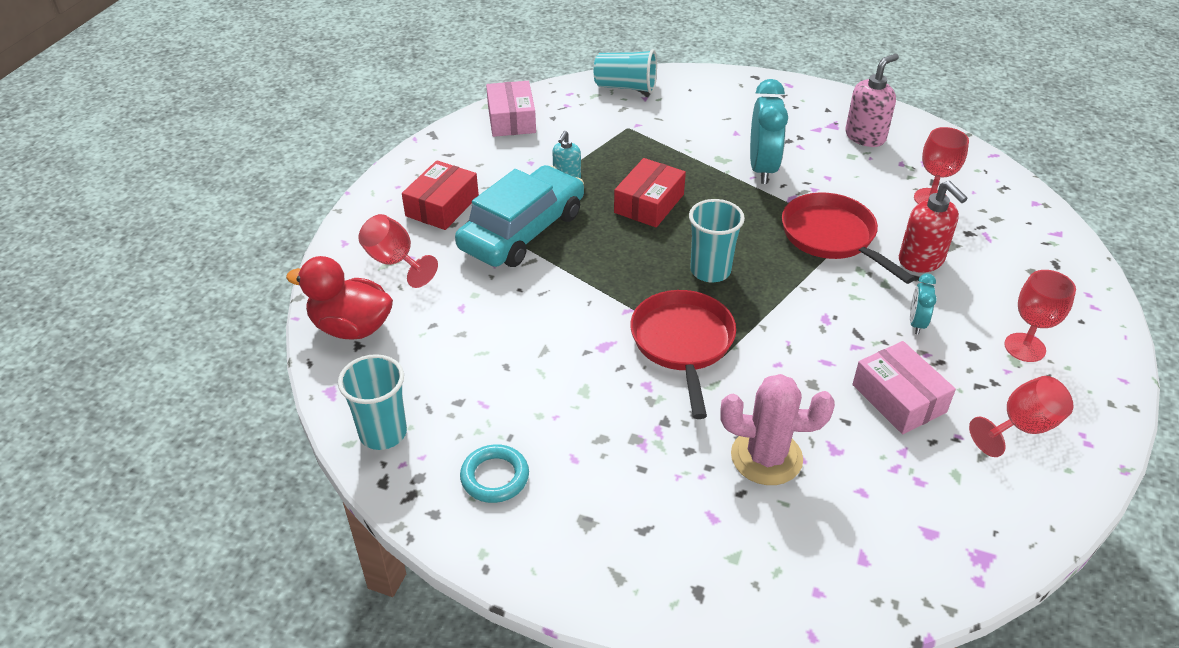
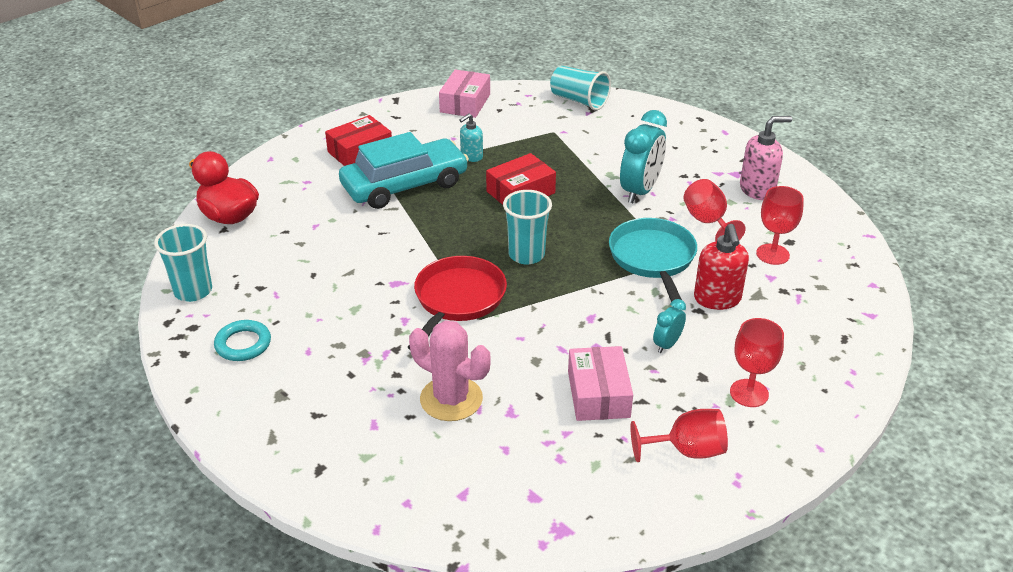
camera: 25 degrees right, 5 degrees down
(395, 262) = (294, 181): red goblet -> red goblet (708, 222)
(832, 237) = (653, 259): red pan -> turquoise pan

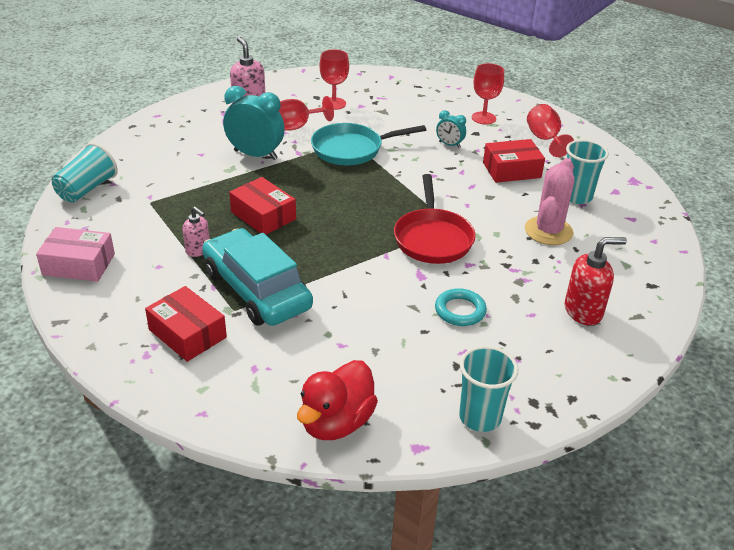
camera: 100 degrees left, 0 degrees up
(243, 344) = (541, 358): turquoise ring -> turquoise ring (460, 310)
(457, 300) = (432, 238): red pan -> red pan turned 105 degrees counterclockwise
(471, 156) = (198, 250): turquoise soap dispenser -> pink soap dispenser
(526, 255) = (360, 207): turquoise cup -> turquoise cup (576, 196)
(598, 394) = (511, 170): pink box -> red box
(717, 299) = (392, 125): red soap dispenser -> red soap dispenser (583, 311)

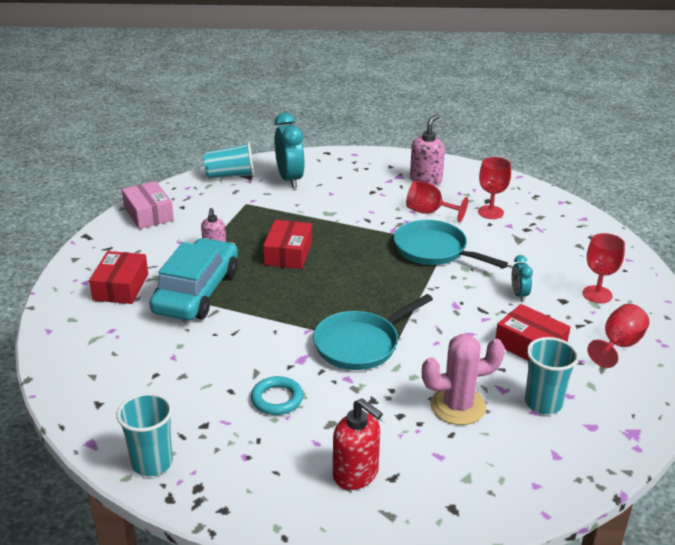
camera: 55 degrees right, 5 degrees down
(255, 155) = (362, 214): turquoise clock -> turquoise clock (290, 179)
(336, 422) = (86, 392): red duck -> none
(432, 238) = (360, 344): red pan -> turquoise pan

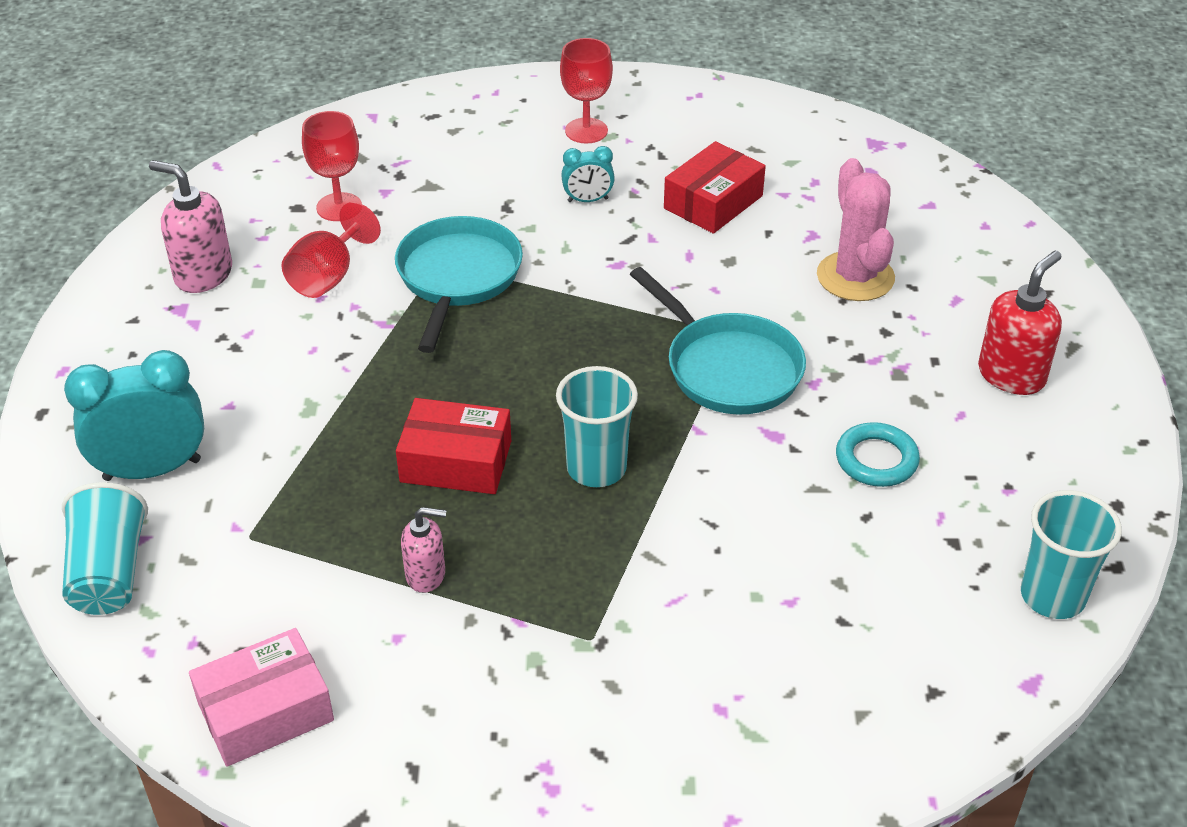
camera: 90 degrees left, 10 degrees up
(121, 287) = (571, 717): red box -> none
(197, 292) = (586, 588): turquoise car -> none
(434, 250) = (457, 277): turquoise pan -> turquoise pan turned 150 degrees clockwise
(543, 403) = (834, 204): turquoise cup -> turquoise cup (596, 468)
(618, 345) = (704, 129): red goblet -> none

